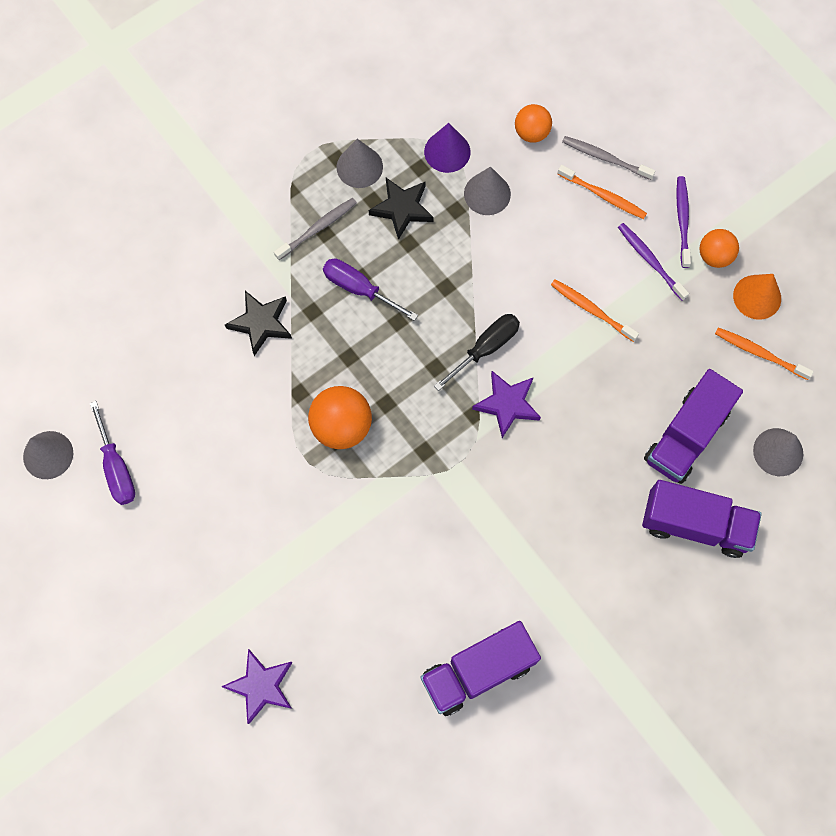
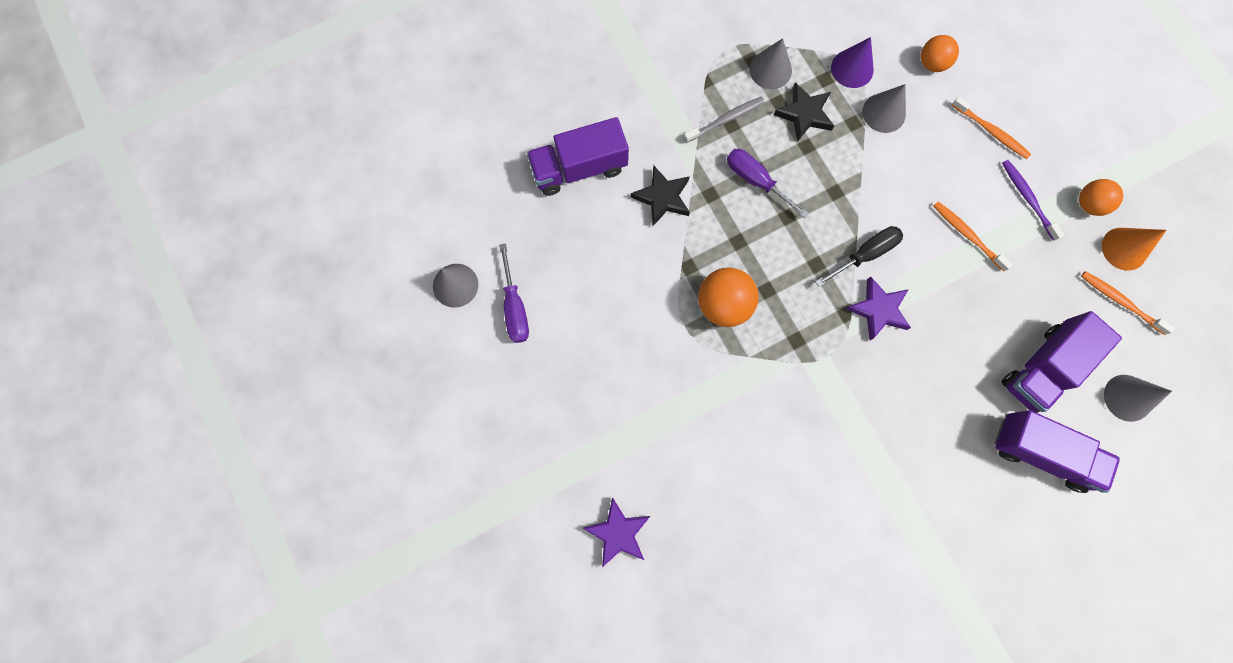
camera: 10 degrees right, 5 degrees up
(478, 671) = (820, 555): purple truck -> purple truck (579, 168)
(604, 158) = (996, 97): grey toothbrush -> none
(682, 220) = (1062, 166): purple toothbrush -> none

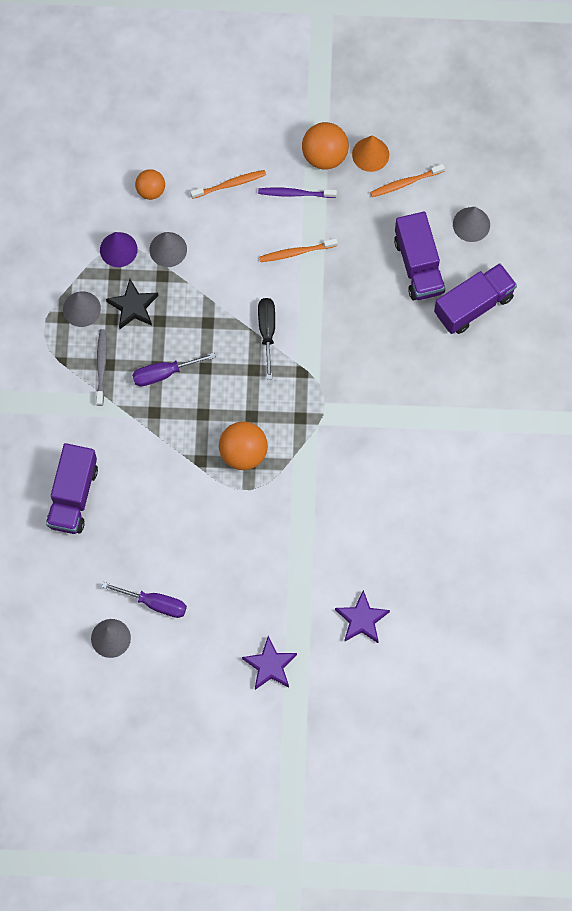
camera: 60 degrees left, 5 degrees down
(662, 197) = (135, 448): black star -> none
(878, 310) = (312, 348): purple star -> purple star (270, 665)
(1088, 204) = (324, 155): orange ball -> orange ball, size x1.56

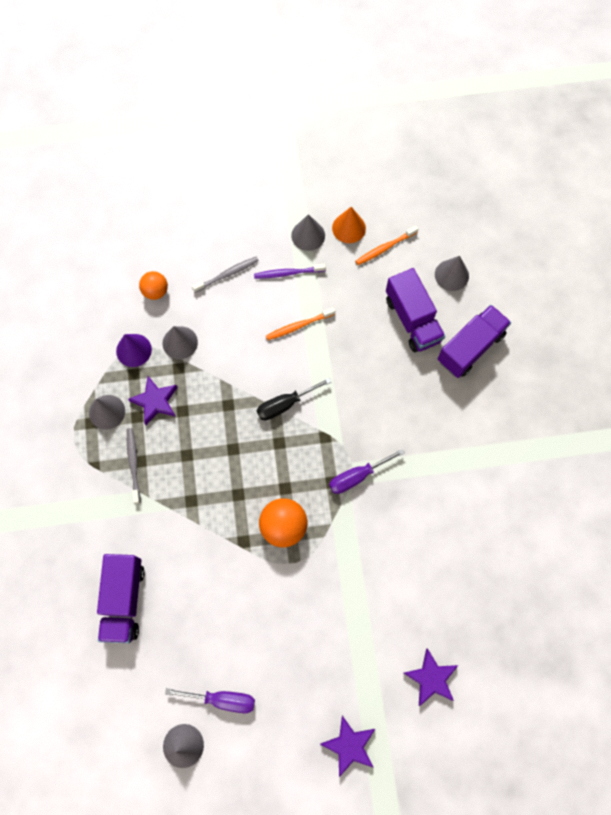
camera: 10 degrees left, 0 degrees up
(133, 306) = (155, 401): black star -> purple star
(164, 373) = (194, 461): purple screwdriver -> purple screwdriver (357, 476)
(230, 184) = (227, 274): orange toothbrush -> grey toothbrush
(267, 332) = (285, 404): black screwdriver -> black screwdriver turned 105 degrees counterclockwise
(324, 155) = (308, 235): orange ball -> grey cone

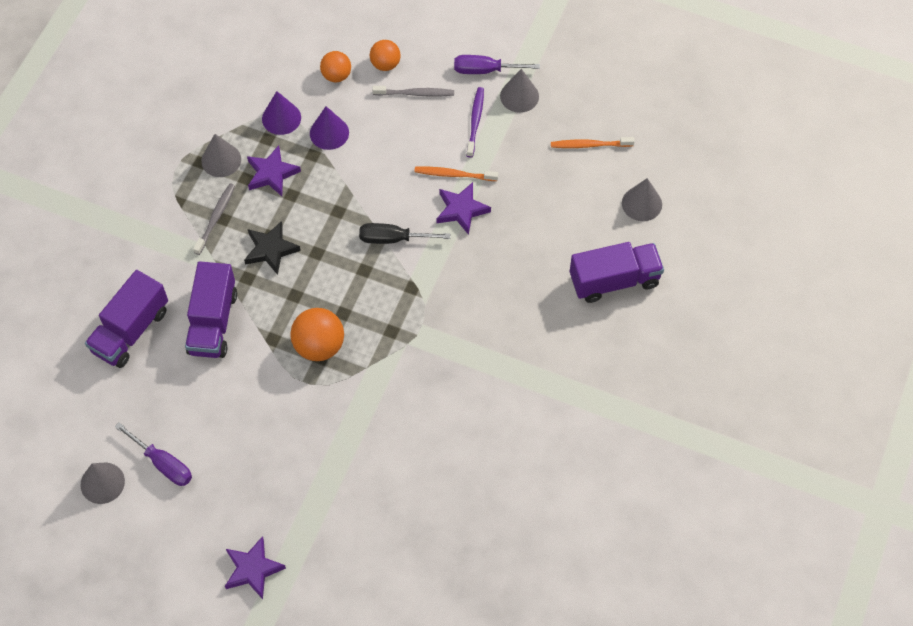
camera: 30 degrees right, 10 degrees down
(180, 342) = (329, 133): grey cone -> purple cone
(188, 262) = (385, 64): none -> orange ball
(195, 466) = (271, 249): none -> black star
(287, 273) = (475, 121): purple toothbrush -> purple toothbrush turned 75 degrees clockwise
(348, 228) = (565, 109): orange cone -> none
(357, 476) = (420, 339): purple screwdriver -> purple screwdriver (485, 70)
(412, 319) = (572, 225): purple truck -> purple truck (213, 322)
(431, 678) = (370, 555): purple star -> purple star (461, 210)

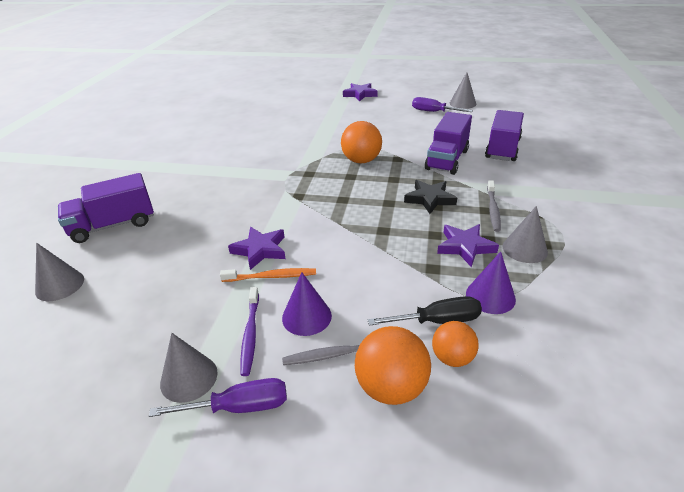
camera: 170 degrees right, 25 degrees down
(213, 322) = (447, 160): purple truck -> purple truck turned 150 degrees counterclockwise
(329, 133) = (426, 291): purple cone -> purple cone (306, 316)
(385, 64) = (391, 387): orange ball -> orange ball, size x1.56
(393, 239) = (323, 221): black screwdriver -> black screwdriver (437, 321)
(589, 145) = (103, 333): orange toothbrush -> none

